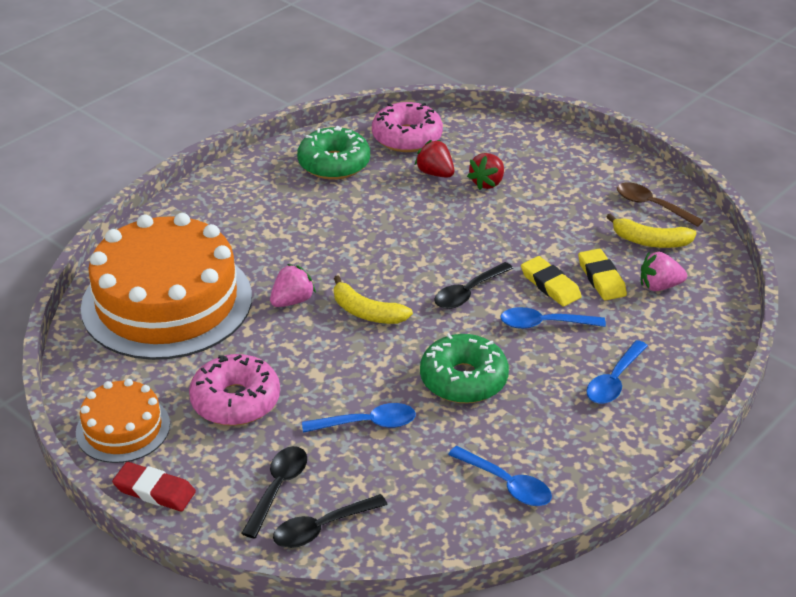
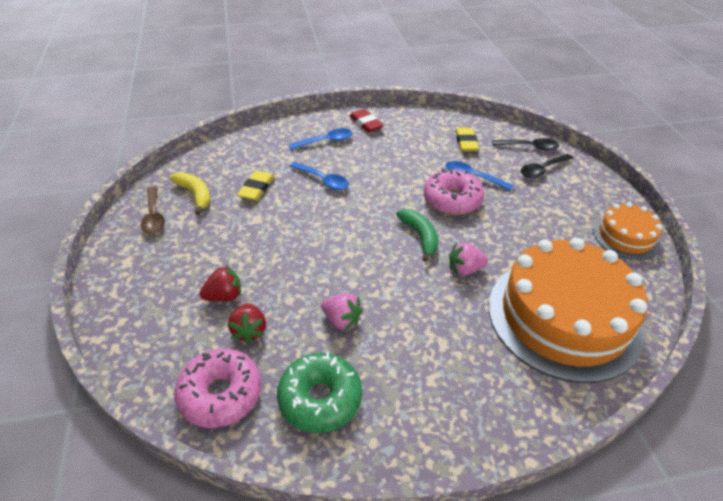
camera: 145 degrees left, 5 degrees up
(154, 491) = (614, 196): red eraser -> red eraser (366, 123)
(236, 401) = (544, 221): pink donut -> pink donut (452, 200)
(366, 312) = (420, 236): yellow banana -> green banana
(463, 379) = (400, 174): green donut -> none
(468, 293) = (343, 218): black spoon -> none
(506, 484) = (427, 128): blue spoon -> none
(550, 285) = (290, 199): yellow eraser -> yellow eraser (466, 142)
(659, 286) = (234, 169): pink strawberry -> pink strawberry (341, 320)

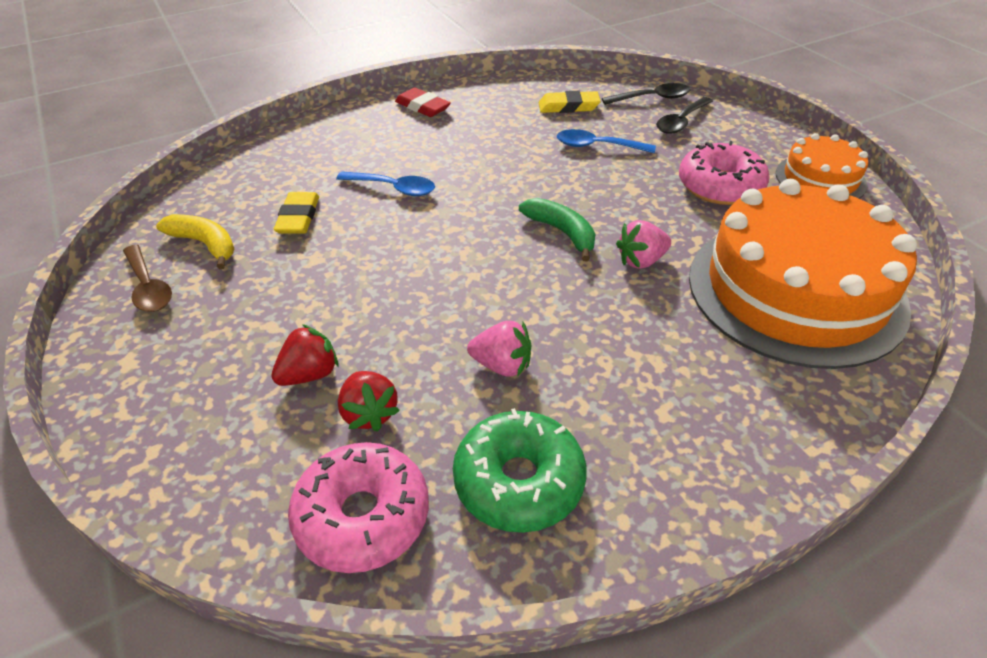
camera: 15 degrees left, 0 degrees up
(326, 141) = (375, 138): blue spoon -> none
(452, 200) = (583, 179): pink donut -> pink donut (720, 186)
(466, 142) = (568, 106): yellow eraser -> yellow eraser turned 75 degrees counterclockwise

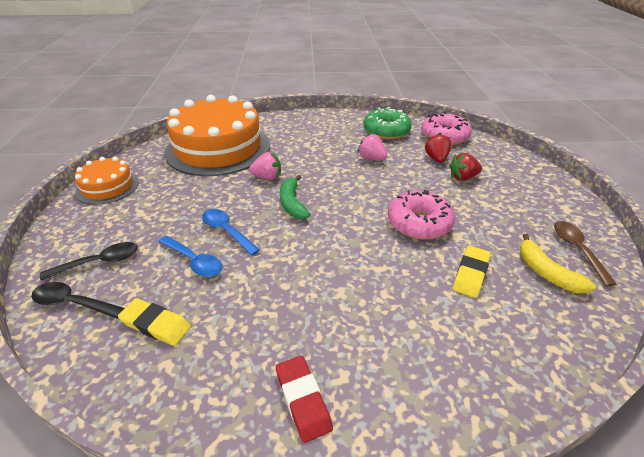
camera: 155 degrees left, 5 degrees down
(393, 188) = (385, 277): blue spoon -> blue spoon (226, 231)
(720, 186) = (167, 201): pink donut -> pink donut (419, 223)

